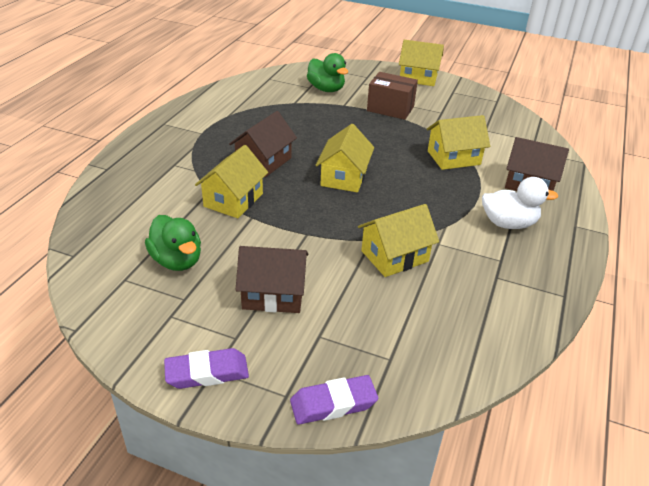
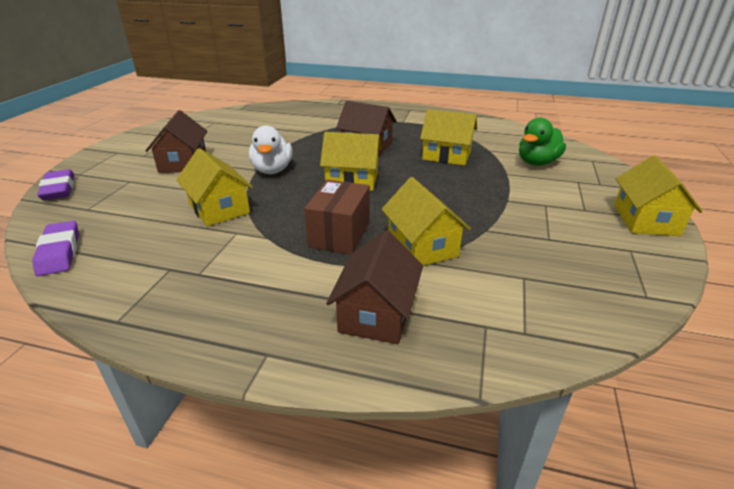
camera: 85 degrees right, 5 degrees down
(177, 261) = (229, 132): green duck -> none
(207, 373) = (116, 151): purple eraser -> purple eraser (59, 252)
(233, 200) = (304, 141): yellow house -> yellow house (446, 155)
(390, 109) = (524, 201): brown box -> brown box (339, 234)
(508, 223) = (272, 284): white duck -> white duck (272, 170)

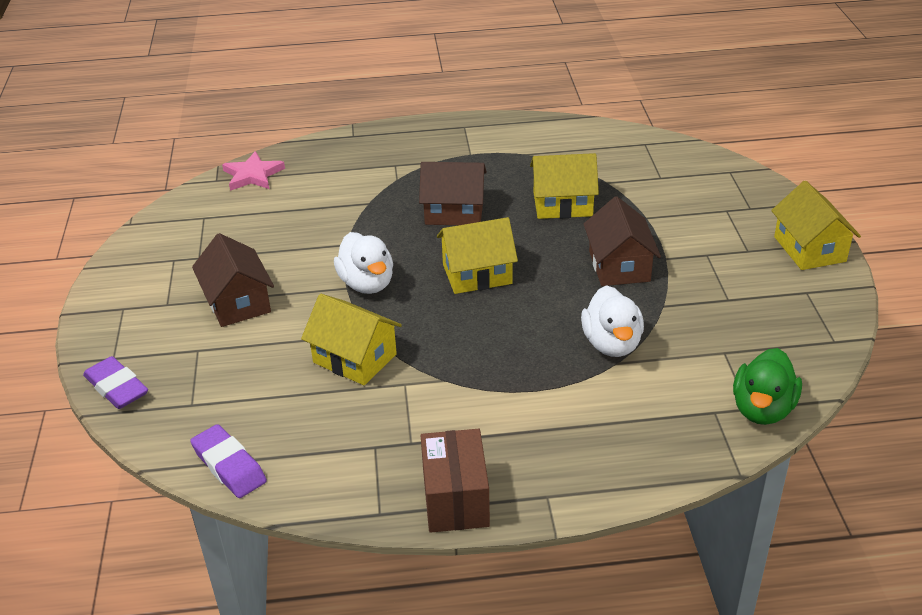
camera: 20 degrees left, 5 degrees up
(262, 110) = (253, 175): none -> pink star
(339, 234) = (518, 354): brown box -> brown box (455, 499)
(376, 313) = (615, 429): brown house -> brown house (619, 266)
(422, 246) = (612, 344): yellow house -> white duck
(537, 163) = (671, 191): green duck -> green duck (762, 409)

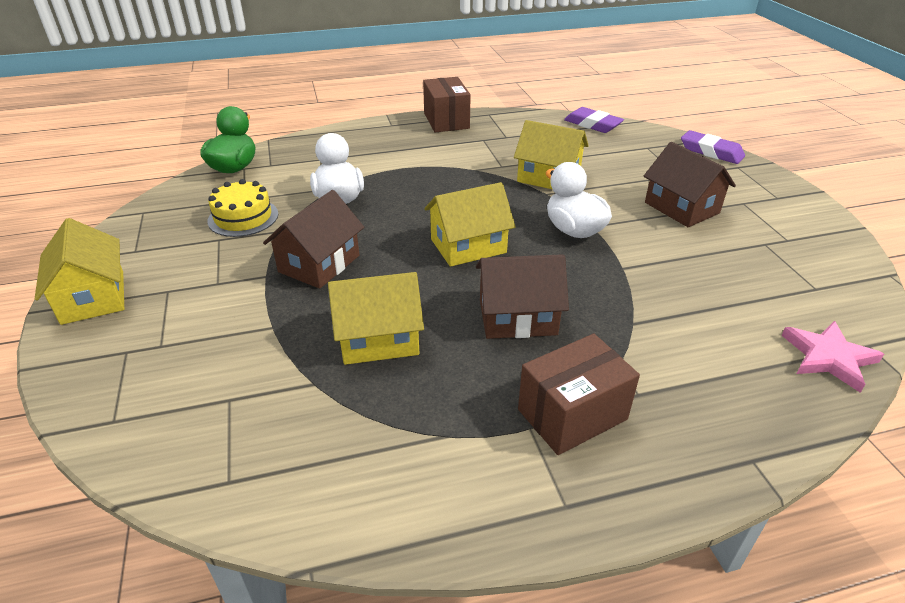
camera: 170 degrees right, 0 degrees up
(442, 158) = (572, 414): none -> brown box
(619, 266) = (319, 264): brown house -> brown house turned 45 degrees clockwise
(714, 325) = (243, 217): none -> yellow cake

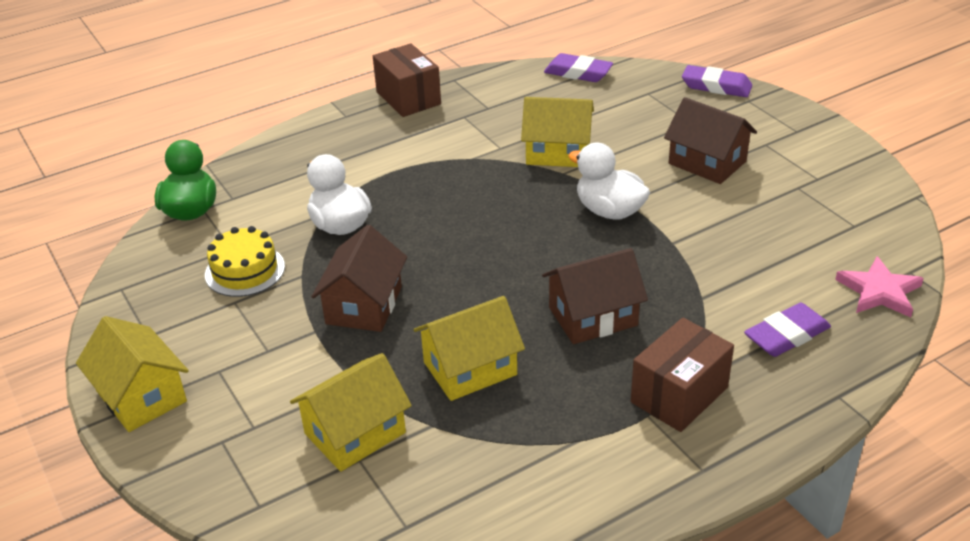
camera: 15 degrees left, 0 degrees up
(468, 246) = (509, 252): yellow house -> yellow house (355, 433)
(711, 379) = (786, 335): none -> purple eraser

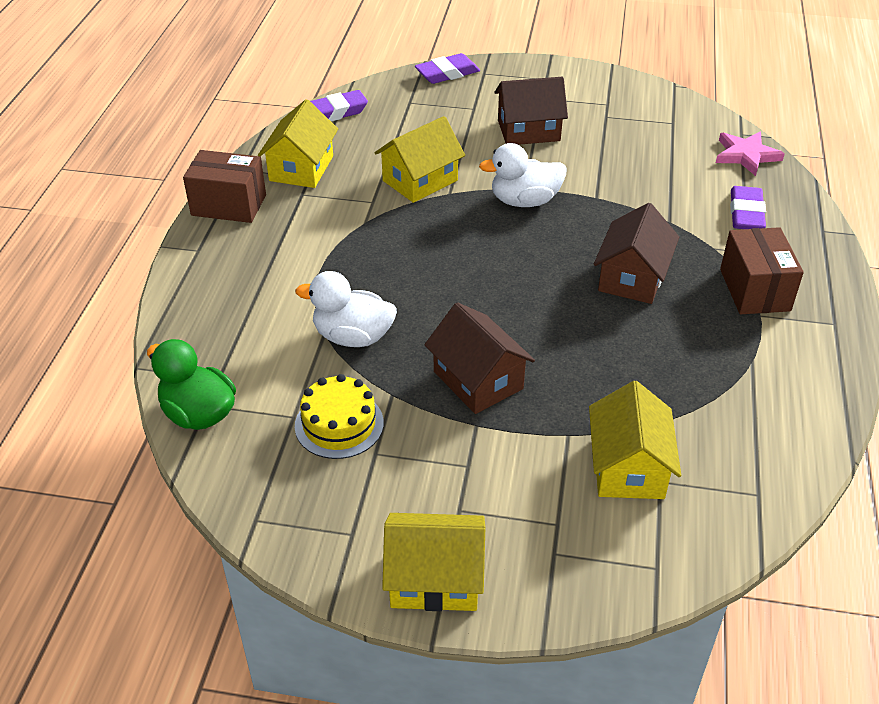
camera: 50 degrees left, 5 degrees up
(470, 368) = (621, 367): yellow house -> yellow house (301, 168)

